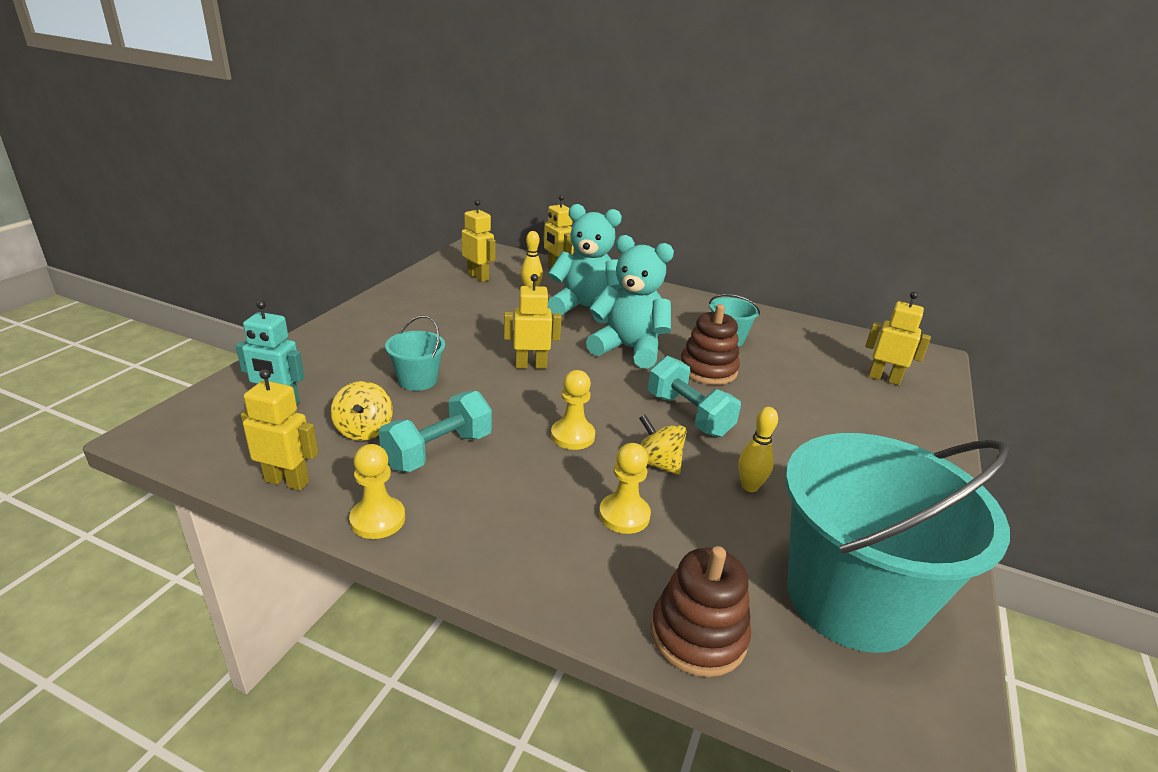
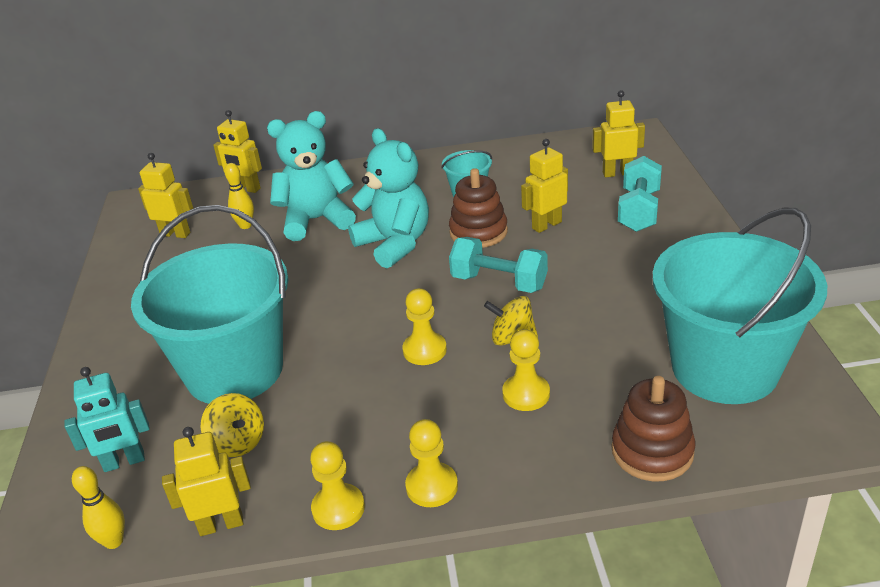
camera: 25 degrees left, 5 degrees up
(417, 380) = (234, 371): turquoise bucket -> turquoise bucket, size x2.33
(438, 451) = (326, 424): turquoise dumbbell -> turquoise dumbbell (639, 211)
(466, 546) = (432, 486): none -> yellow pawn
(531, 365) = (324, 303): yellow robot -> yellow robot (546, 225)
(629, 349) = (394, 244): turquoise teddy bear -> turquoise teddy bear turned 60 degrees clockwise
(749, 486) = (595, 320): yellow bowling pin -> yellow bowling pin (114, 541)

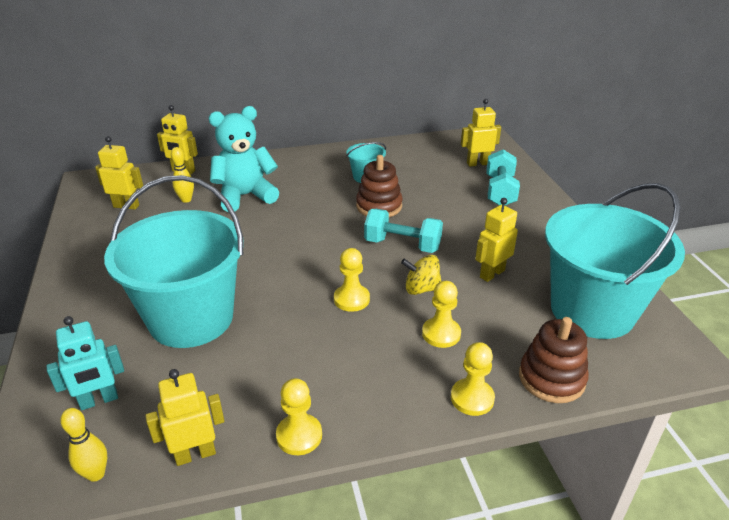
camera: 10 degrees left, 0 degrees up
(238, 442) = (201, 380): yellow spinning top -> none
(394, 244) = (313, 215): turquoise teddy bear -> none
(432, 486) = (377, 413): yellow pawn -> yellow pawn (472, 398)
(546, 225) = (431, 201): yellow robot -> yellow robot (491, 274)

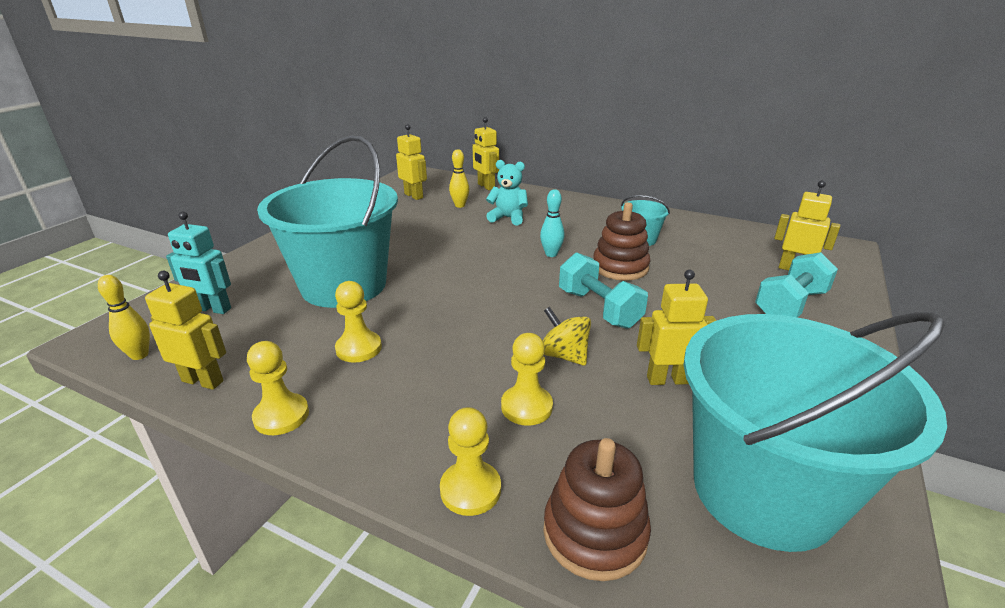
camera: 40 degrees right, 5 degrees down
(245, 196) = (508, 218): turquoise teddy bear -> turquoise teddy bear, size x0.61
(320, 216) = (551, 254): none -> turquoise bowling pin
(351, 299) = (483, 331): yellow pawn -> yellow pawn (359, 348)

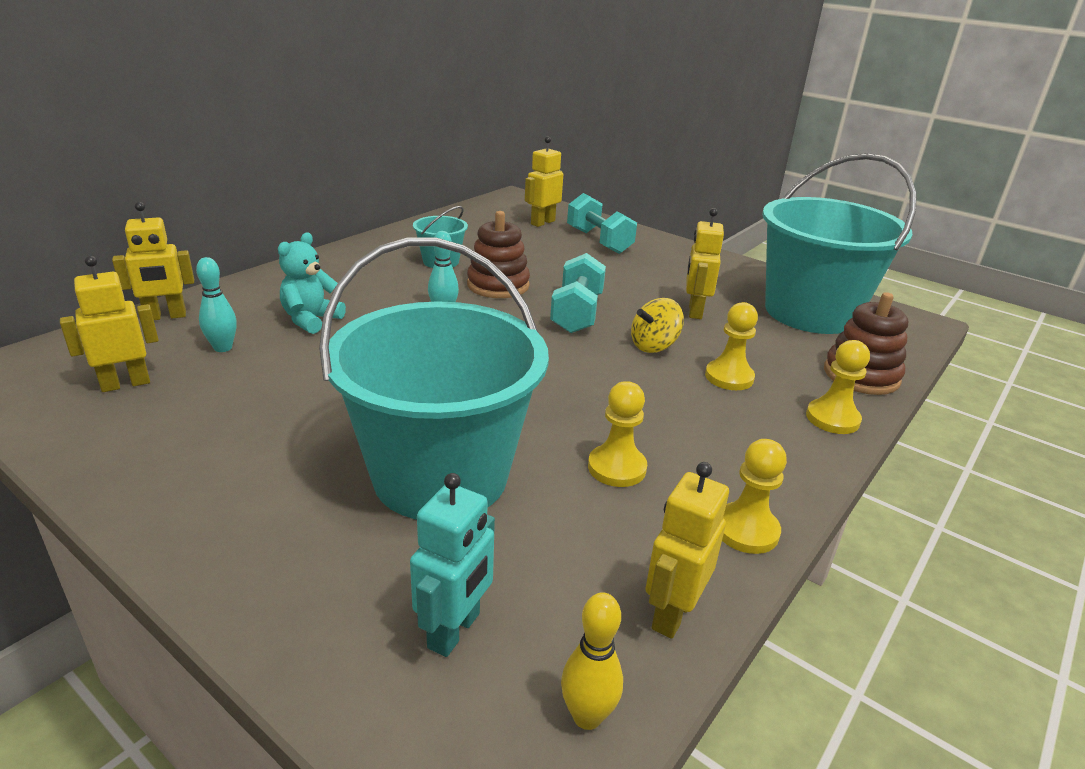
camera: 80 degrees left, 0 degrees up
(460, 205) = (223, 348): yellow bowling pin -> turquoise bowling pin
(598, 309) = (577, 313): turquoise dumbbell -> turquoise dumbbell turned 60 degrees counterclockwise

